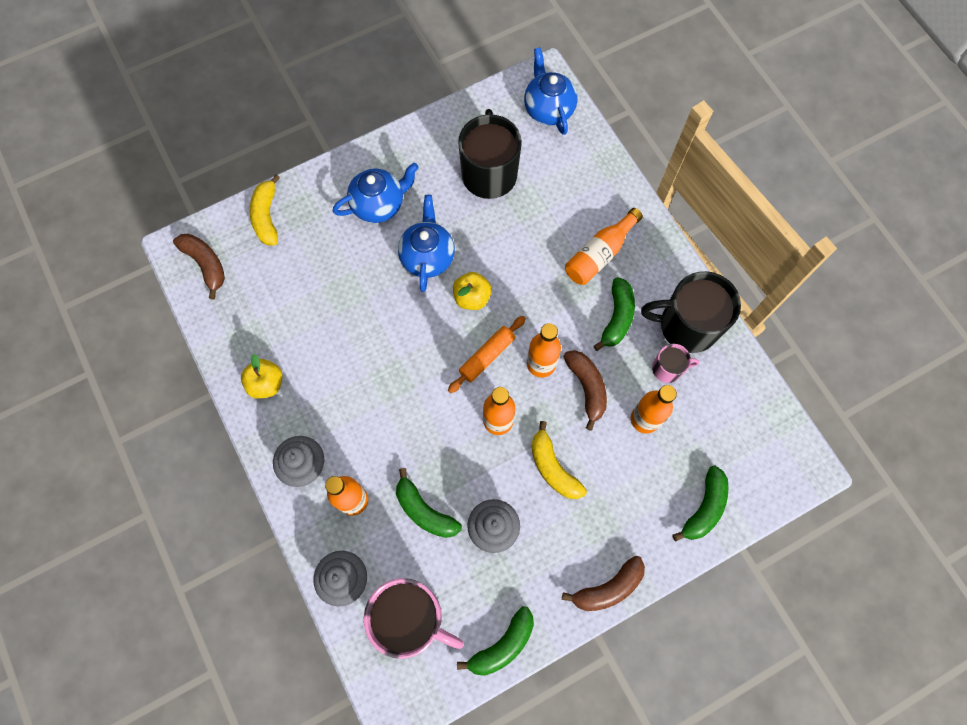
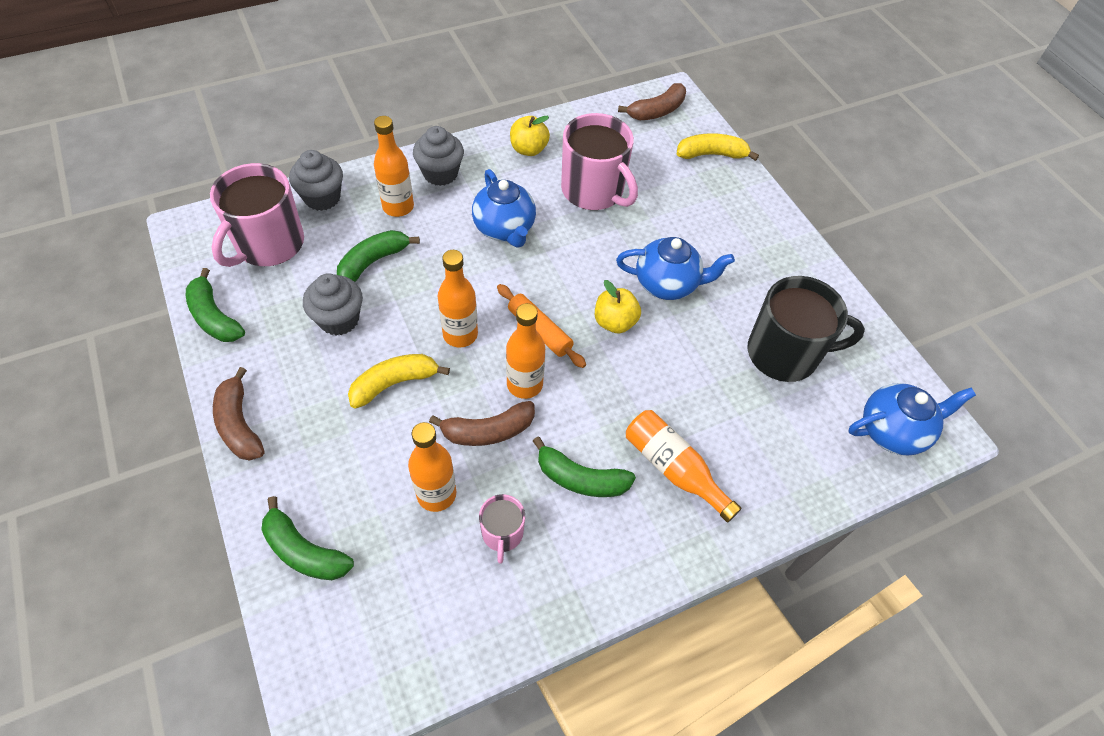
camera: 90 degrees right, 15 degrees down
(321, 320) = (593, 191): none -> pink mug
(379, 205) = (732, 244): blue teapot -> blue teapot (504, 229)
(686, 325) = (563, 569): black mug -> none

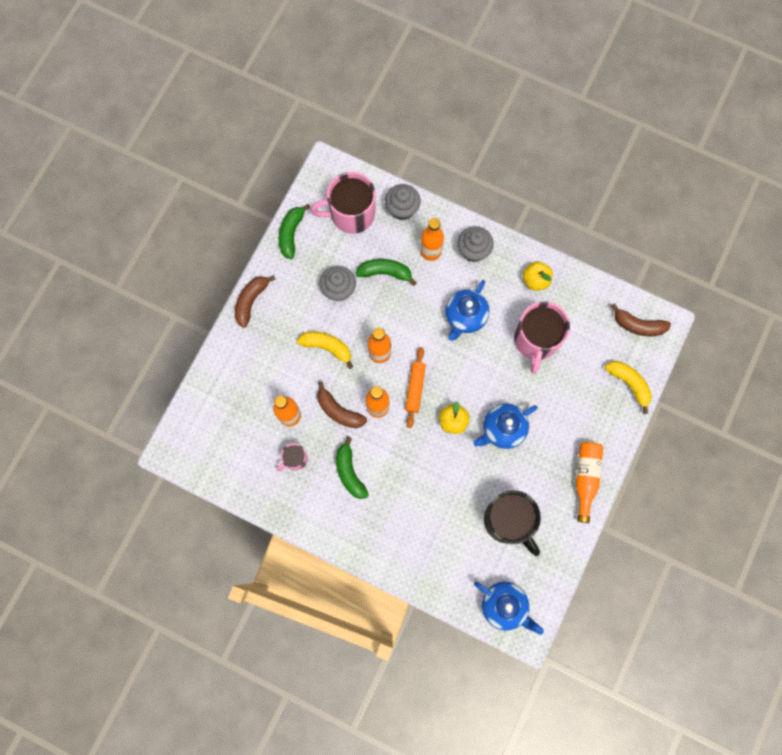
camera: 55 degrees right, 20 degrees up
(304, 551) = (221, 384): green banana -> none
(667, 284) = (502, 429): blue teapot -> blue teapot turned 90 degrees clockwise
(673, 469) = (390, 511): orange bottle -> orange bottle (585, 478)

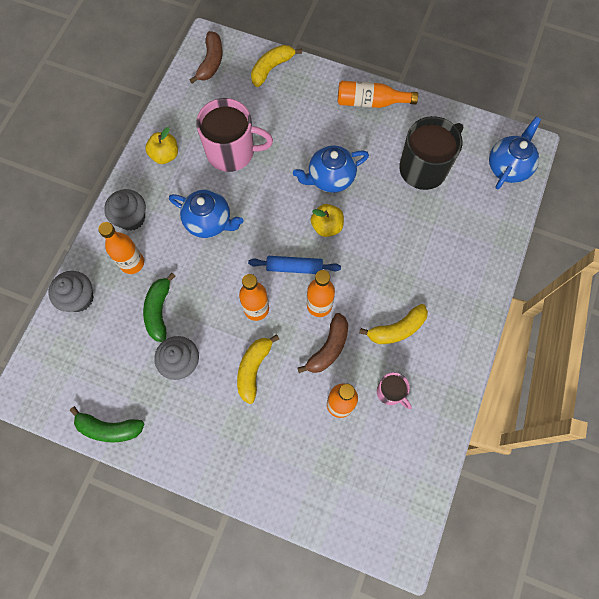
camera: 95 degrees left, 5 degrees down
(251, 301) = (200, 470): brown banana -> none
(349, 472) = (397, 329): green banana -> yellow banana
(351, 214) = (84, 357): pink mug -> none
(415, 388) = (294, 267): orange rolling pin -> blue rolling pin
(502, 429) = (330, 178): blue teapot -> blue teapot turned 105 degrees clockwise

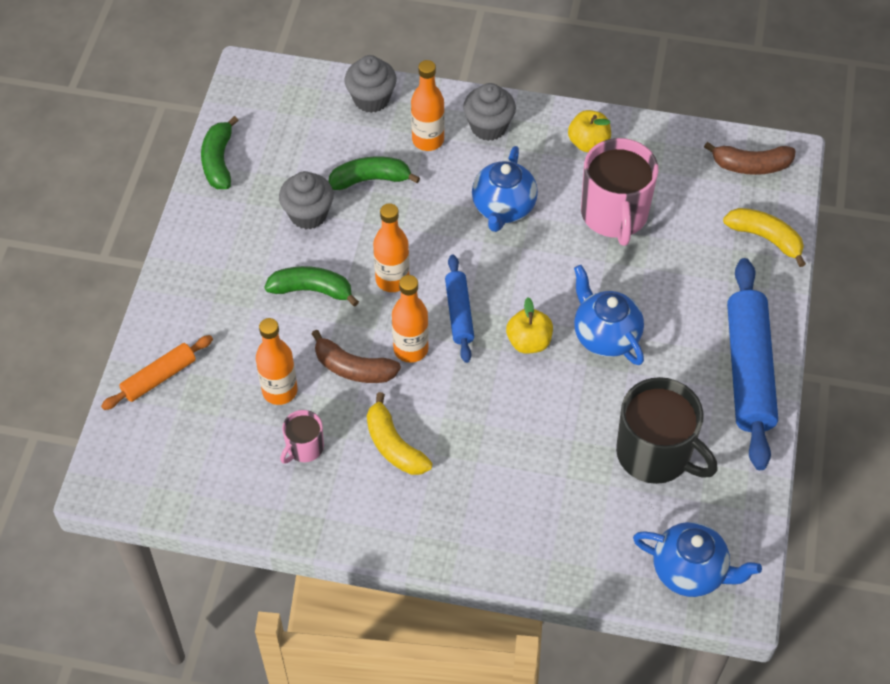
camera: 80 degrees right, 15 degrees down
(253, 369) = (312, 290): yellow banana -> green banana
(312, 498) = (159, 377): none -> orange rolling pin
(370, 102) = (748, 370): orange bottle -> blue rolling pin

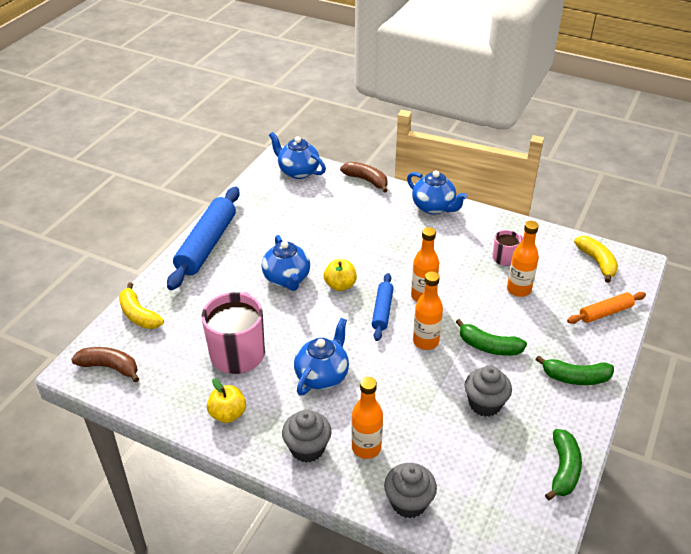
camera: 165 degrees left, 15 degrees down
(353, 368) = (465, 293): brown banana -> brown banana (366, 180)
(370, 179) = (426, 422): green banana -> green banana (575, 378)
(394, 445) = (447, 249): yellow banana -> yellow banana (597, 262)
(432, 534) = (434, 207): none -> blue teapot
(655, 454) = (288, 218): black mug -> none

